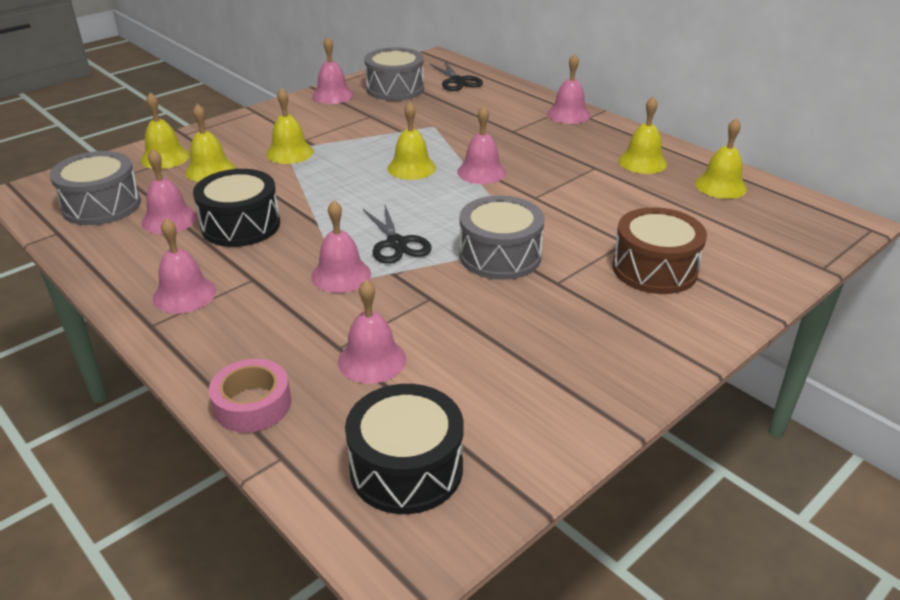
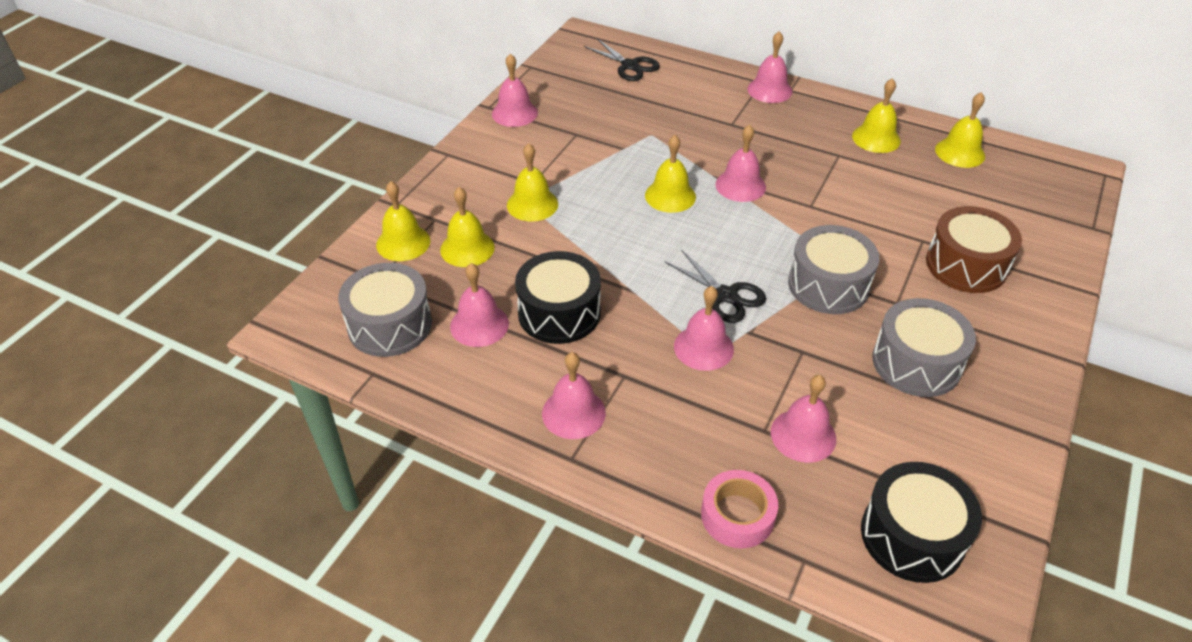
camera: 20 degrees left, 10 degrees up
(395, 89) = (573, 90): grey drum -> grey drum (916, 363)

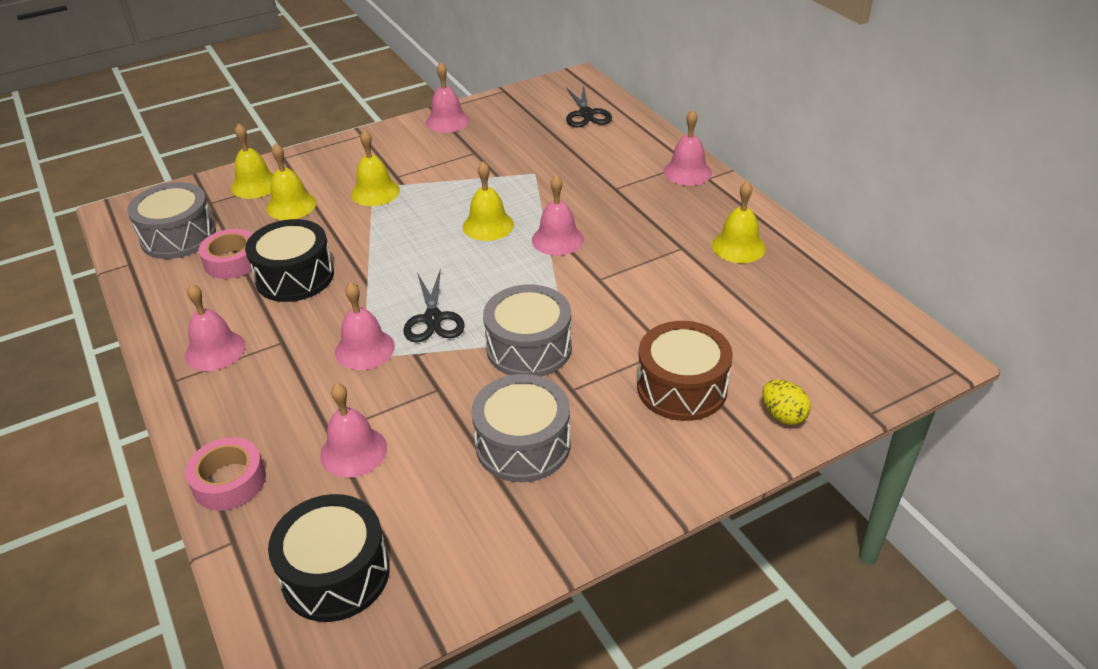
camera: 35 degrees right, 5 degrees down
(479, 325) = (232, 261): pink bell -> pink tape
(960, 152) = (811, 289): yellow bell -> none
(1048, 254) = (783, 415): none -> yellow egg

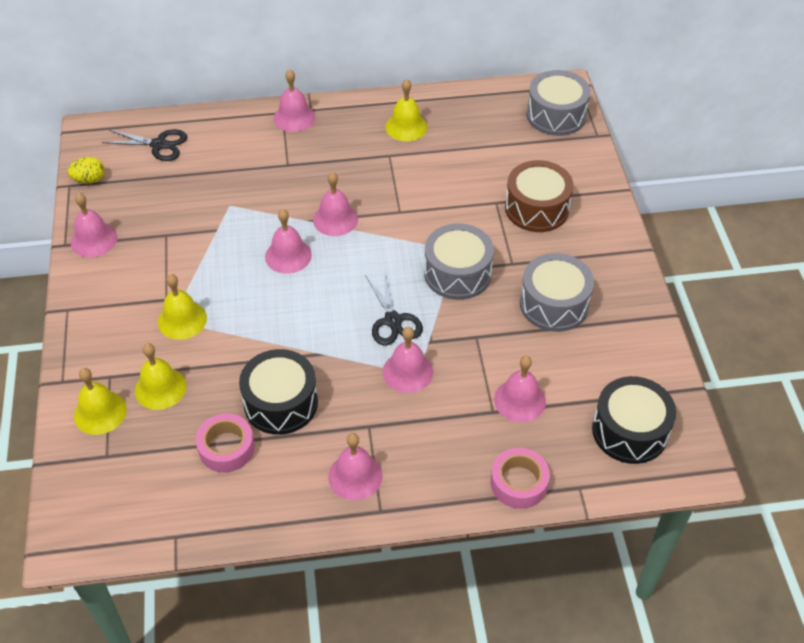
camera: 70 degrees left, 10 degrees up
(178, 236) = (153, 489): grey drum -> grey drum (556, 115)
(433, 319) = (393, 320): black scissors -> black scissors turned 60 degrees clockwise
(488, 225) = (288, 255): yellow bell -> pink bell
(783, 415) = (582, 172): yellow egg -> yellow egg (89, 180)

